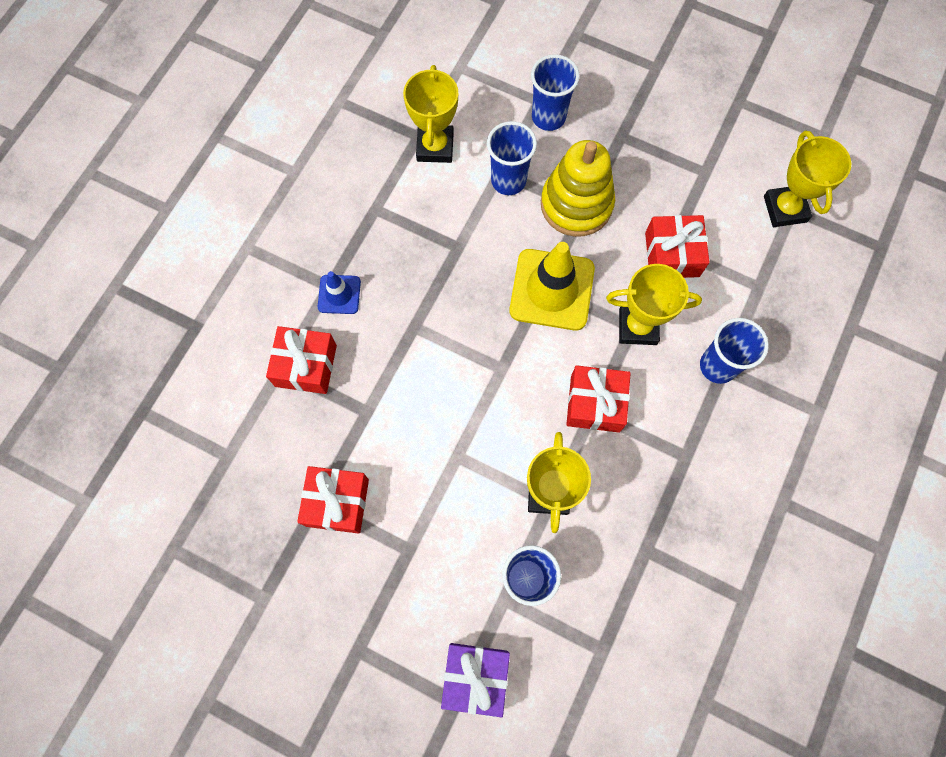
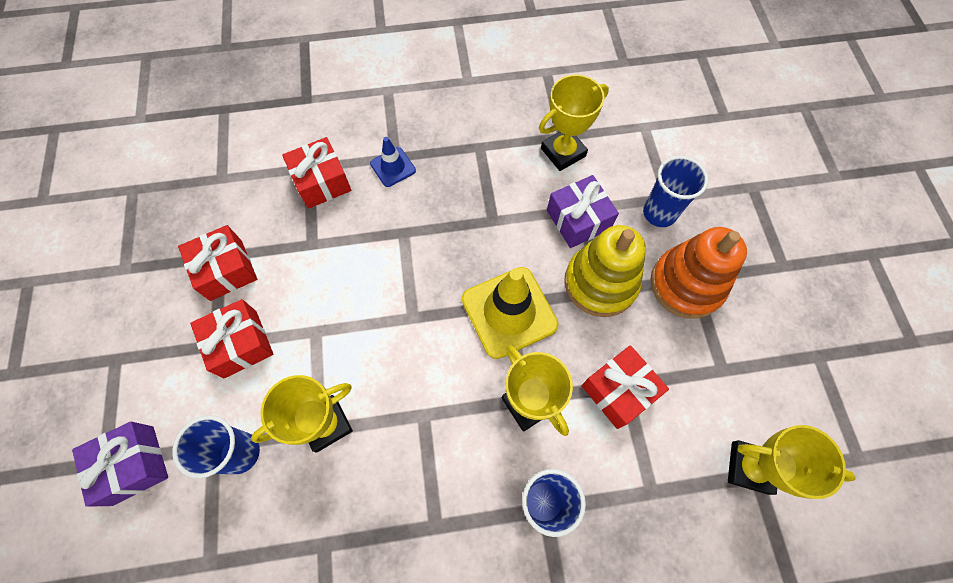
camera: 55 degrees right, 5 degrees down
(508, 181) = (578, 220): blue cup -> purple gift
(595, 403) = (431, 412): red gift -> red gift (240, 344)
(622, 144) = (686, 284): none -> orange stacking toy
(785, 209) = (750, 467): yellow trophy -> yellow trophy turned 60 degrees clockwise

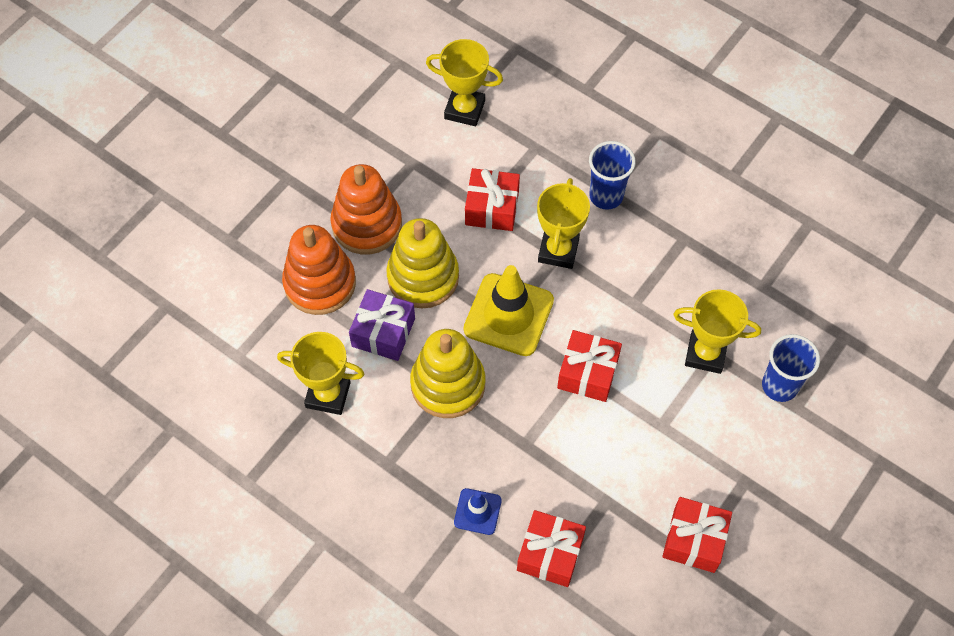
camera: 135 degrees left, 5 degrees down
(133, 465) = (861, 441): purple gift -> none
(240, 344) = (726, 465): red gift -> red gift (588, 373)
(496, 225) = (448, 384): none -> yellow stacking toy
(659, 213) = (320, 283): blue cup -> orange stacking toy
(750, 467) = (464, 109): yellow trophy -> yellow trophy turned 45 degrees counterclockwise

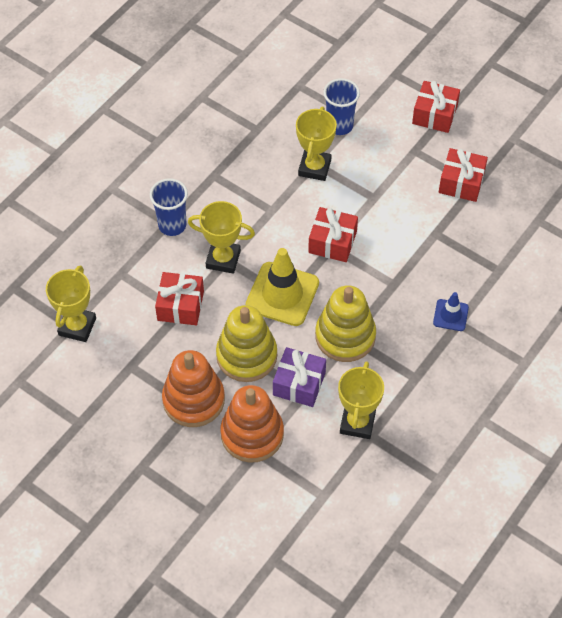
camera: 90 degrees left, 5 degrees down
(550, 554) = (479, 269): red gift -> red gift (434, 114)

